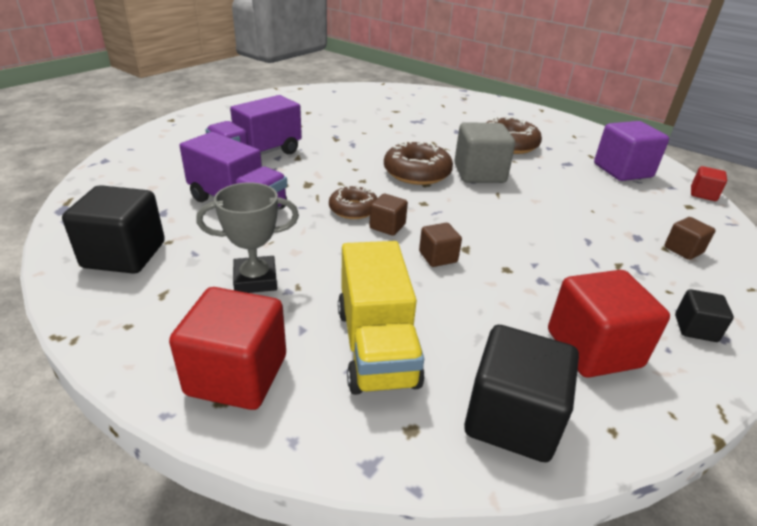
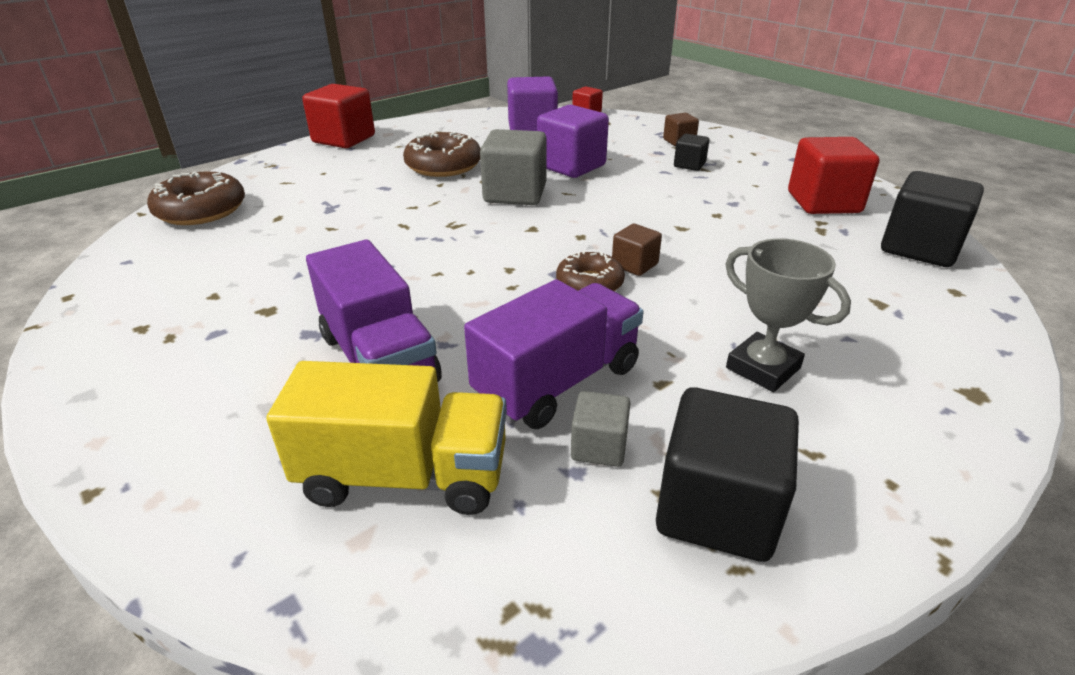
camera: 75 degrees left, 0 degrees up
(180, 218) = (599, 447): none -> grey cube
(237, 375) = (939, 384): red cube -> red cube (344, 139)
(255, 279) = (763, 368): grey trophy -> grey trophy turned 45 degrees counterclockwise
(376, 346) = (858, 296): yellow truck -> yellow truck (404, 476)
(417, 172) = (499, 229): brown donut -> brown donut (201, 210)
(438, 257) = (699, 244): brown cube -> none
(555, 193) = (571, 166): none -> purple cube
(695, 328) = (786, 164): black cube -> black cube (689, 165)

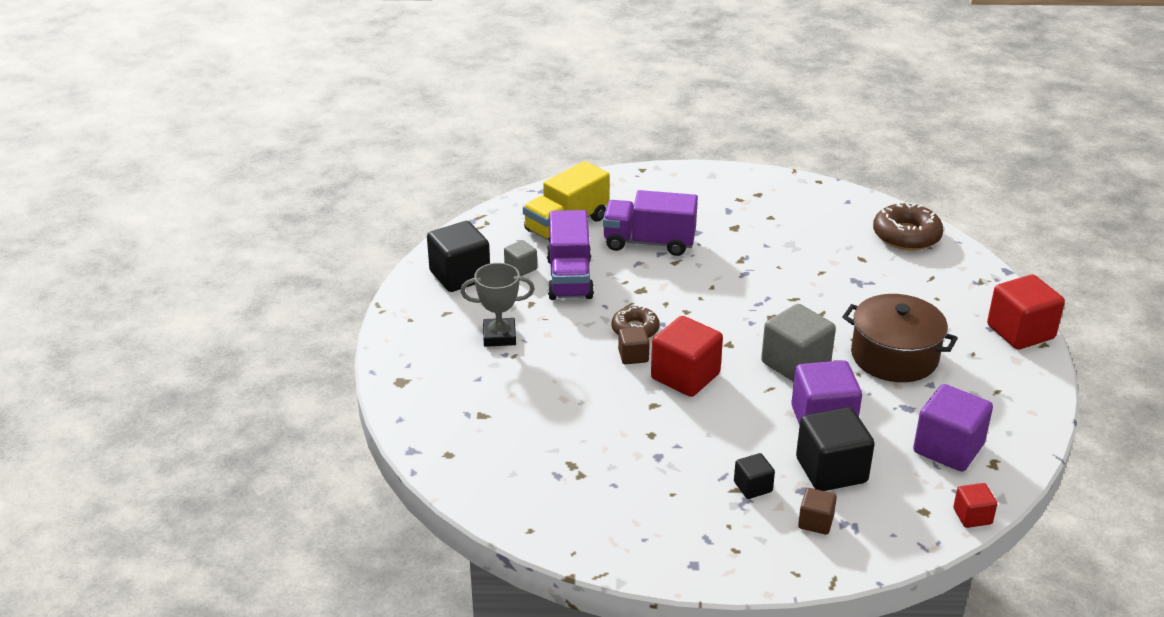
camera: 130 degrees right, 0 degrees up
(443, 166) = (894, 356): brown donut -> brown pot
(823, 202) = (602, 503): red cube -> red cube (685, 376)
(919, 248) = (496, 487): black cube -> black cube (831, 470)

